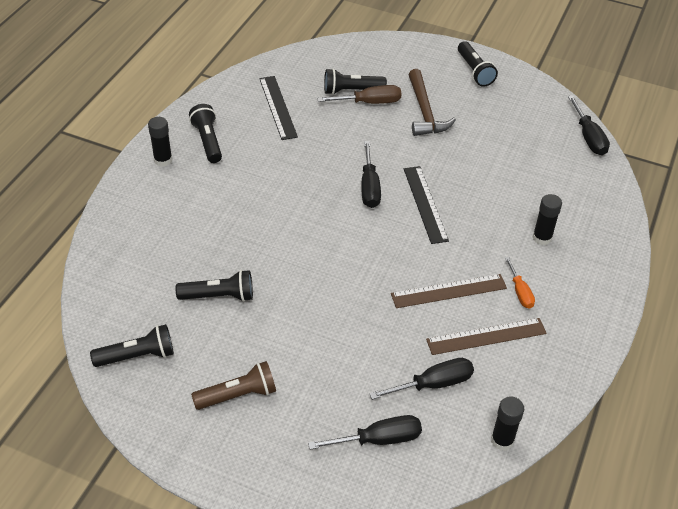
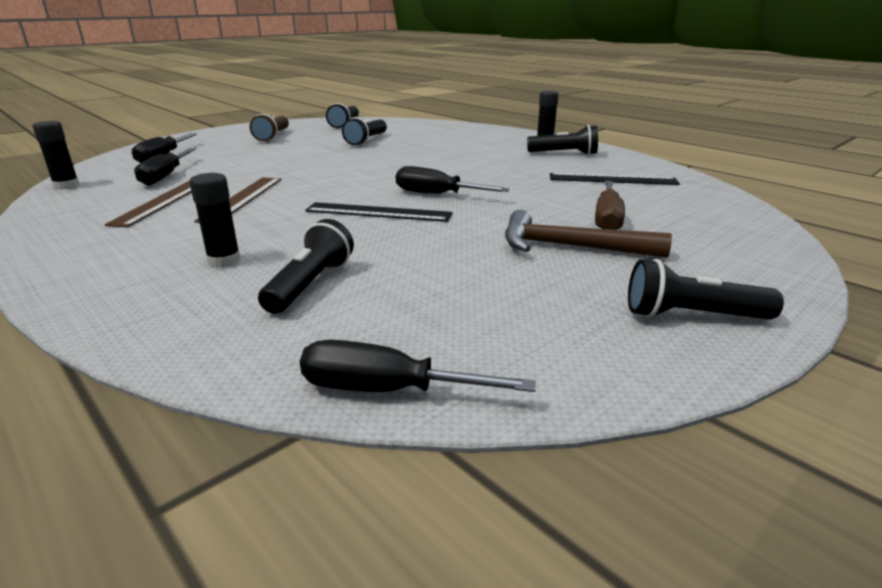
camera: 115 degrees right, 20 degrees down
(351, 91) = (639, 214): black flashlight -> black flashlight (310, 284)
(520, 292) = (177, 227): orange screwdriver -> none

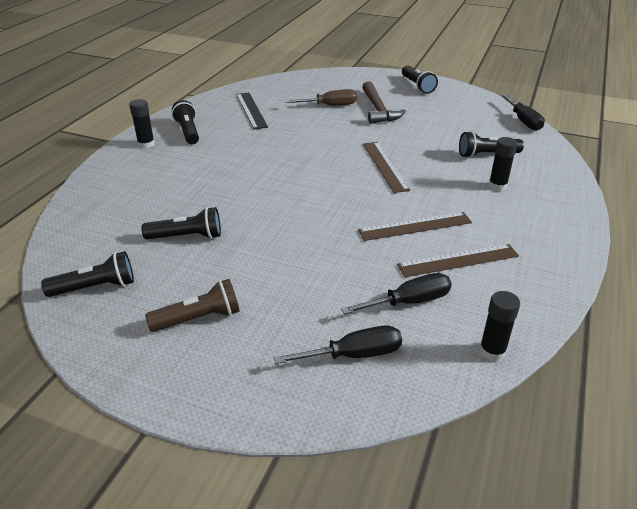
camera: 115 degrees left, 10 degrees up
(378, 212) = (385, 166): black ruler -> brown ruler
(437, 194) = (333, 156): black screwdriver -> none

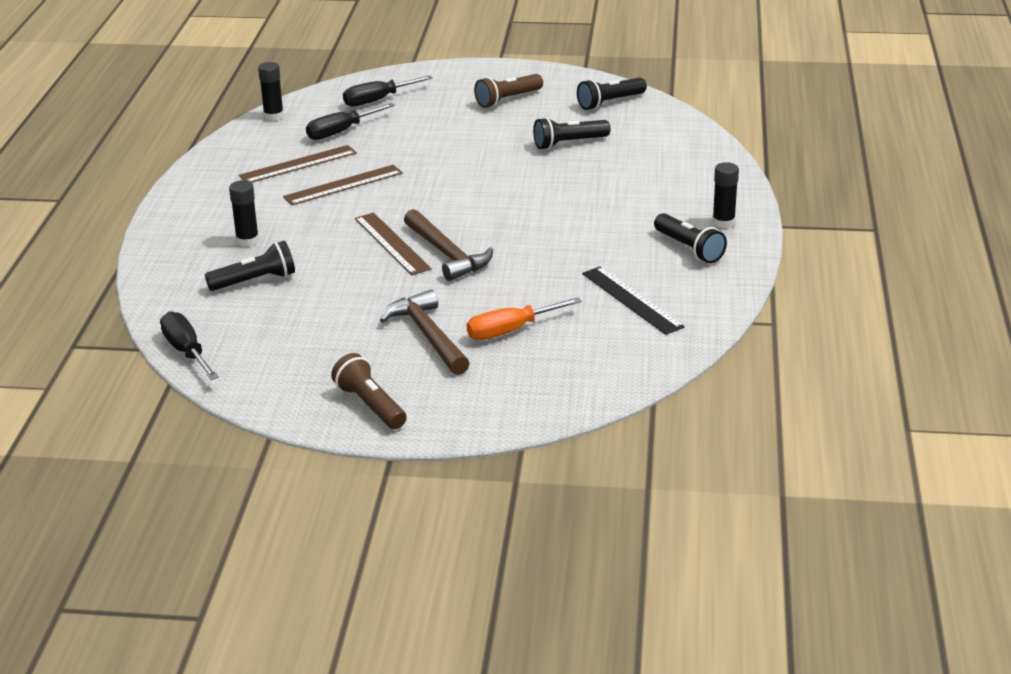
camera: 165 degrees right, 5 degrees down
(330, 105) = (510, 330): brown screwdriver -> orange screwdriver
(348, 152) = (447, 254): none -> brown hammer
(417, 86) = (370, 405): black flashlight -> brown flashlight

